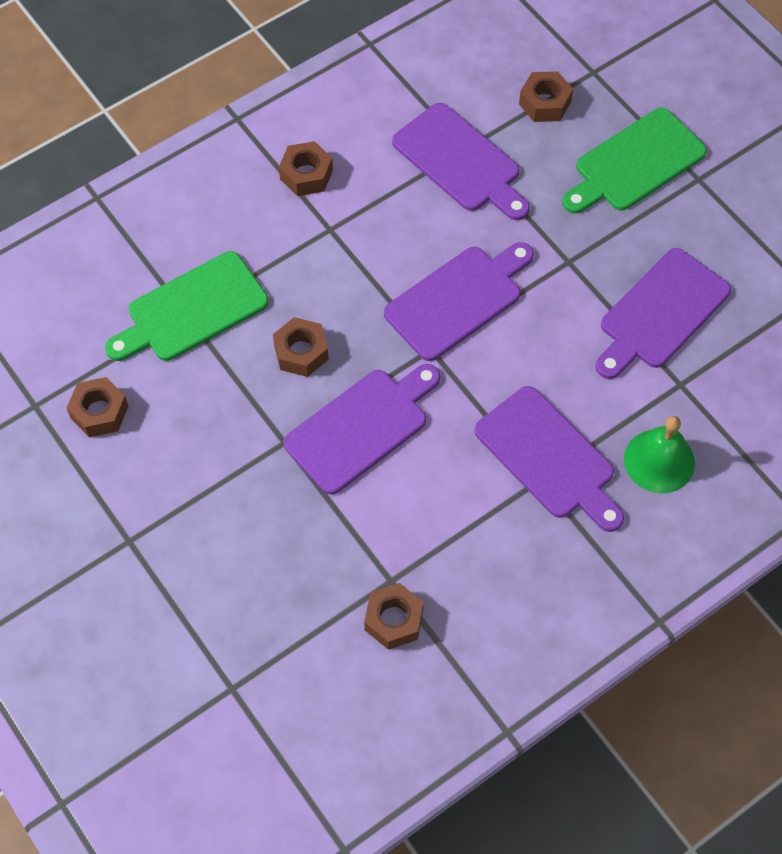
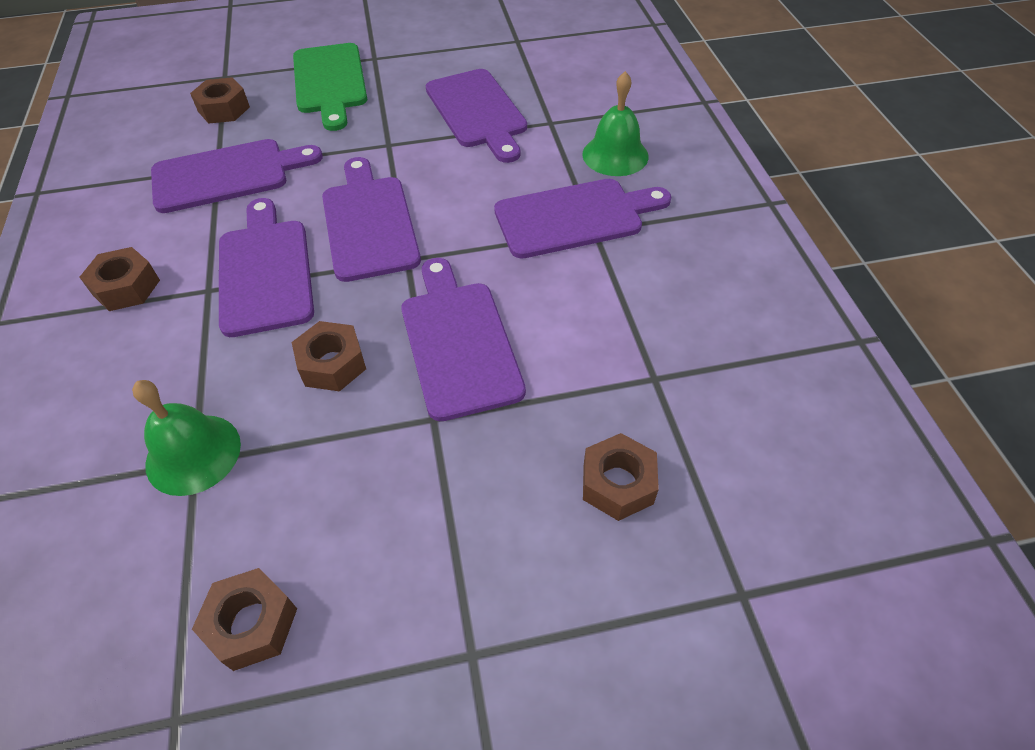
camera: 65 degrees left, 10 degrees down
(192, 310) = (193, 454): green cutting board -> green bell
(367, 256) = (265, 271): none -> purple cutting board
(394, 620) = (703, 391): brown nut -> brown nut (617, 483)

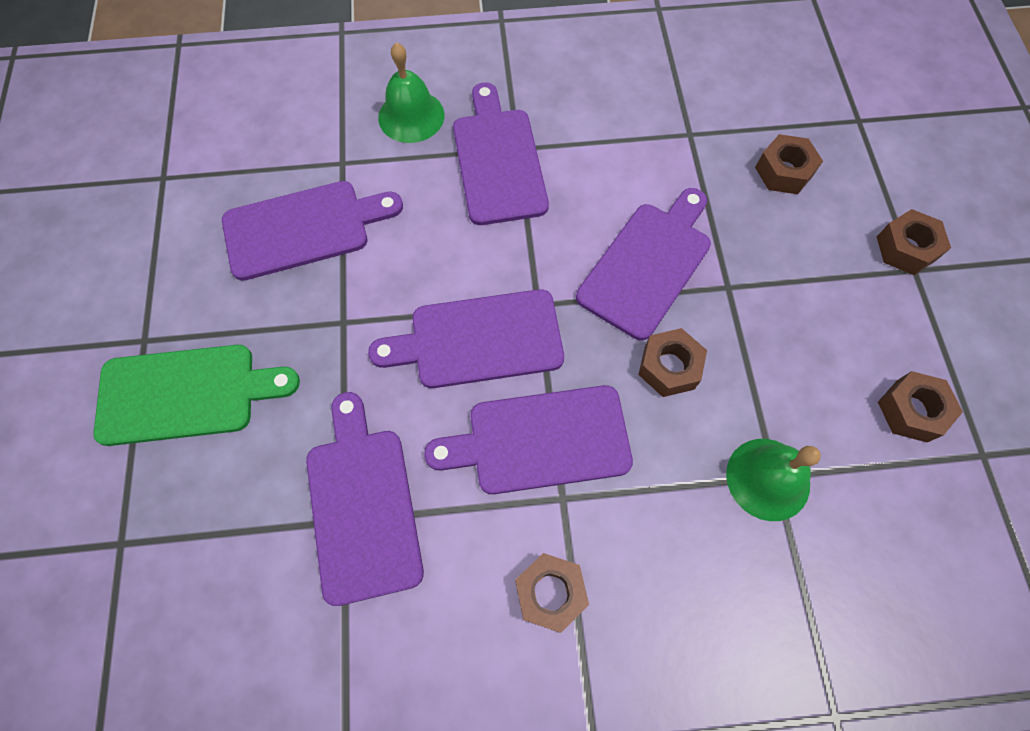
camera: 85 degrees left, 15 degrees up
(224, 109) = (210, 531): brown nut -> brown nut (906, 248)
(458, 342) = (647, 264): purple cutting board -> purple cutting board turned 135 degrees clockwise

